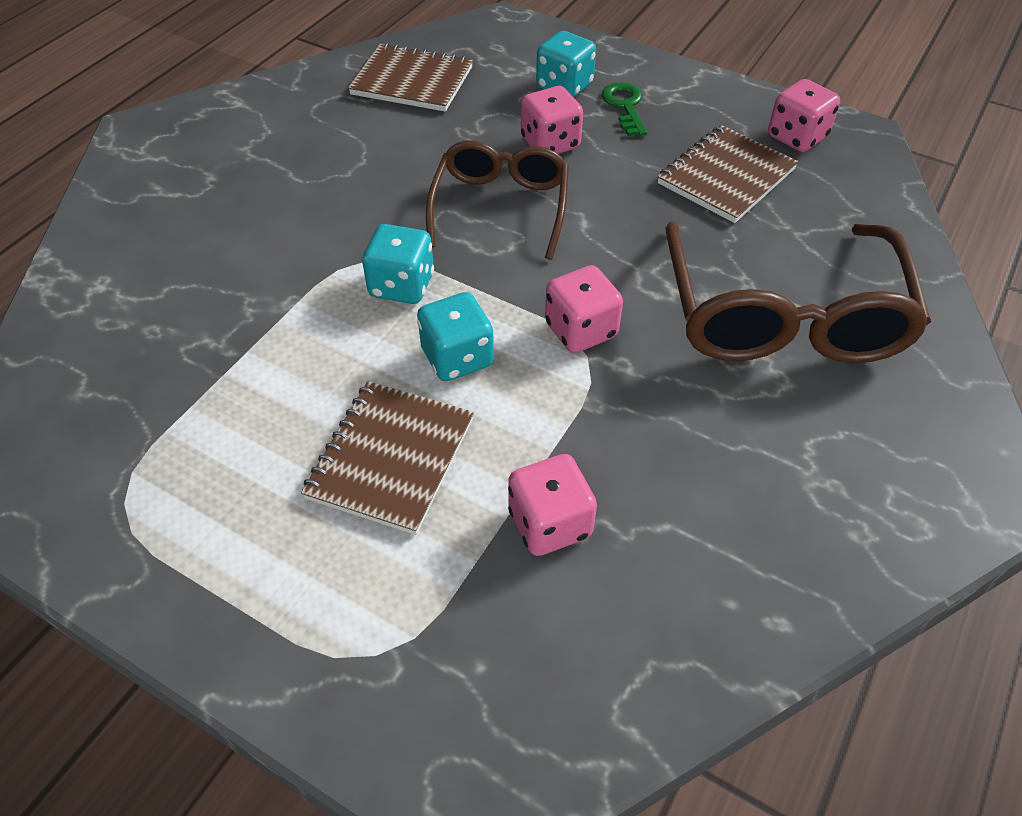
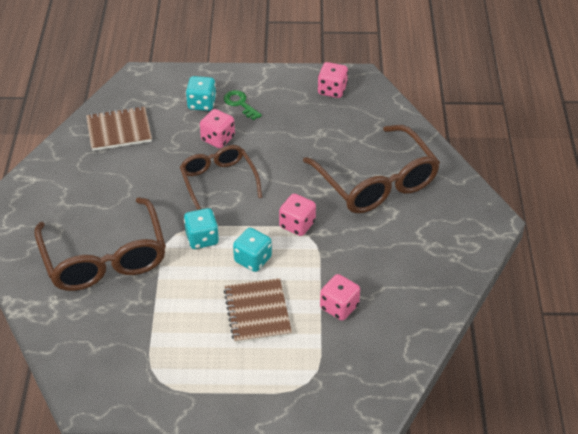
camera: 30 degrees left, 5 degrees down
(229, 253) = (104, 258): none -> brown glasses
(726, 176) = (312, 124): brown notebook -> none

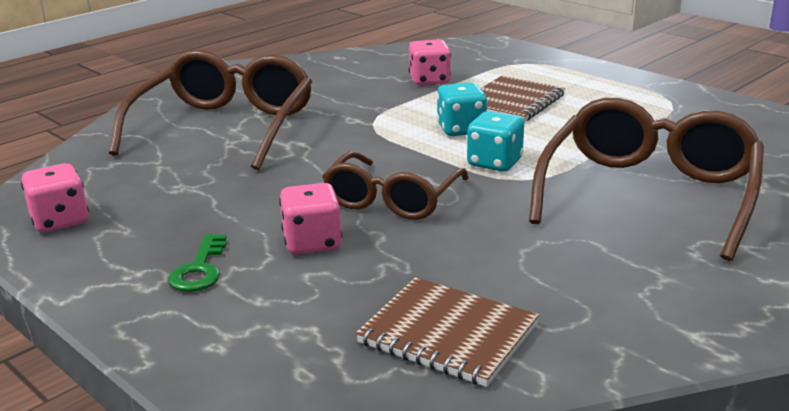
camera: 135 degrees left, 20 degrees down
(201, 103) = (251, 301): turquoise dice -> none
(297, 225) = (369, 133): pink dice -> none

